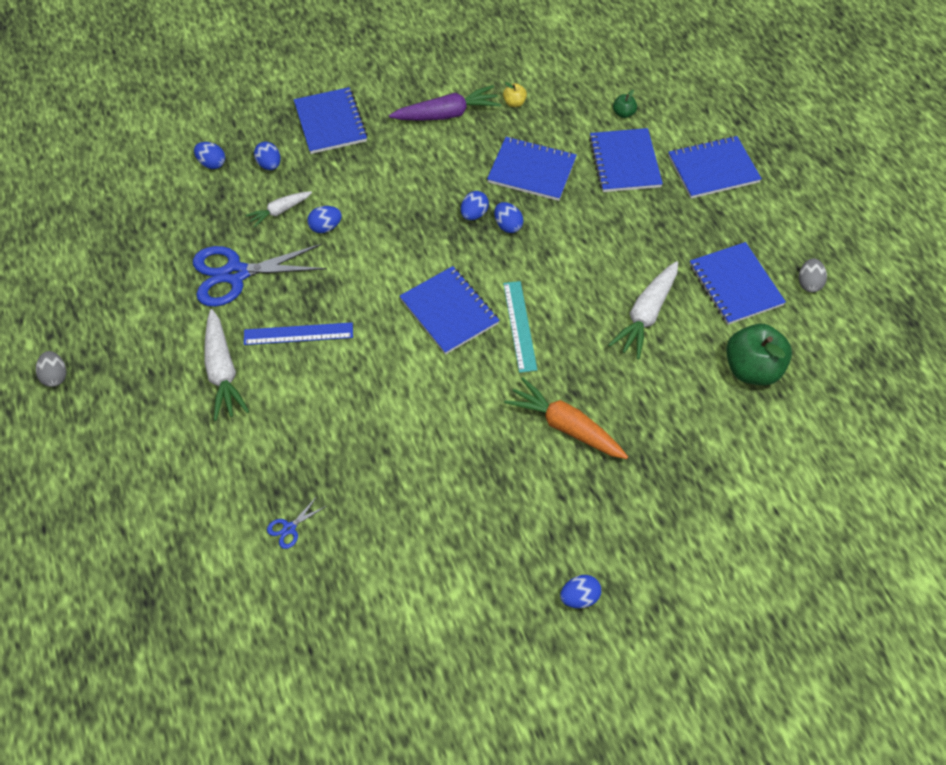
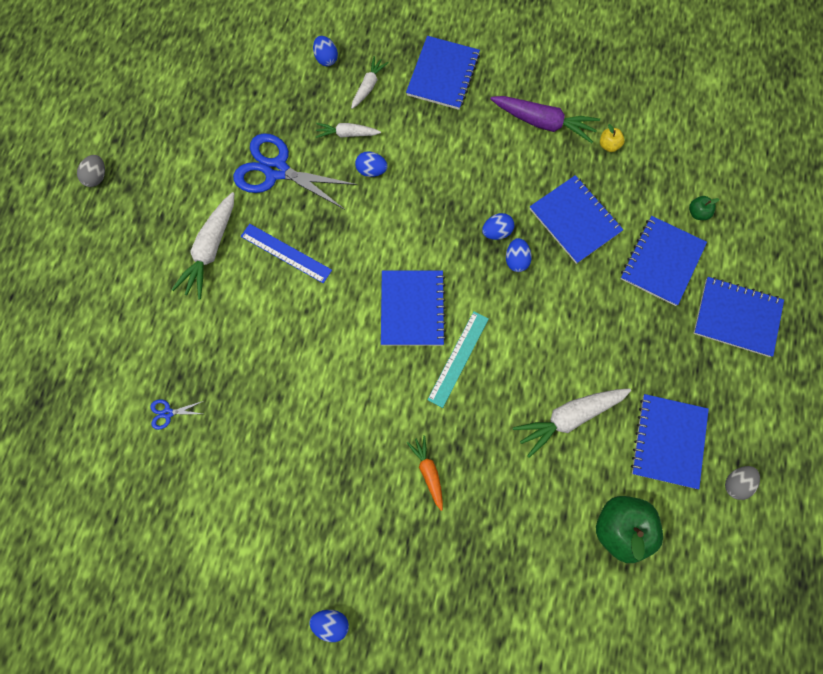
camera: 35 degrees right, 15 degrees up
(269, 165) = (368, 86): blue egg -> white carrot
(565, 426) = (428, 472): orange carrot -> orange carrot, size x0.59

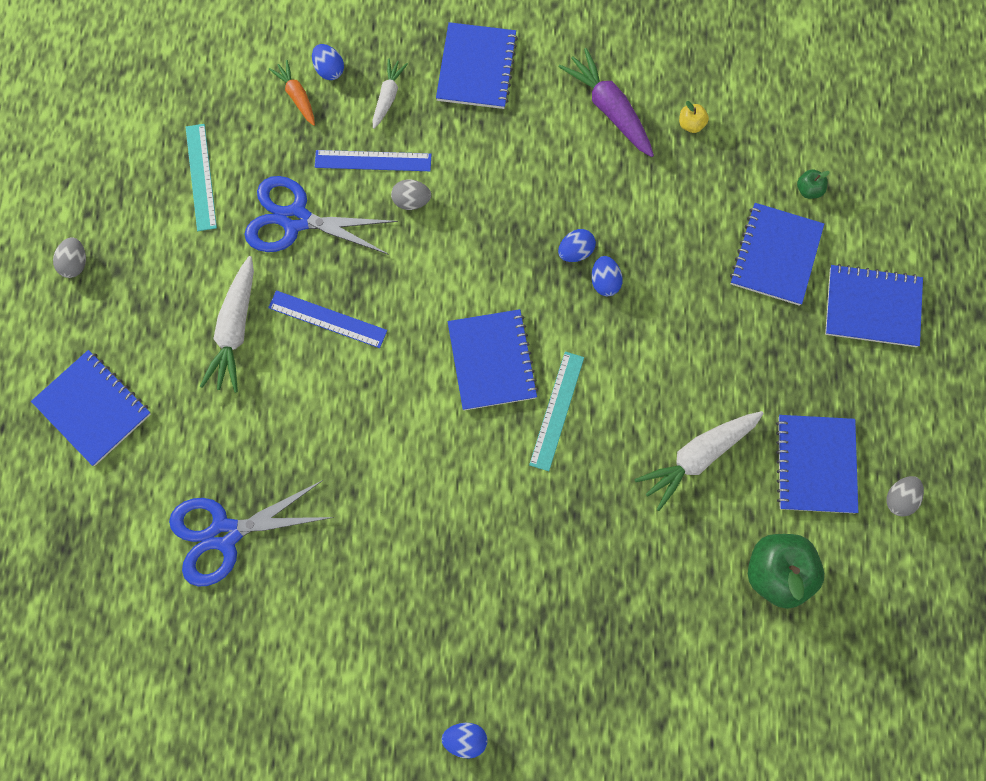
camera: 10 degrees left, 0 degrees up
(168, 413) = (224, 534): blue scissors -> blue scissors, size x2.44
(209, 125) = (201, 177): none -> turquoise ruler
(347, 134) = (373, 160): white carrot -> blue ruler
(371, 170) = (411, 201): blue egg -> grey egg
(428, 472) = (545, 548): orange carrot -> orange carrot (296, 96)
(544, 123) = (609, 109): purple carrot -> purple carrot turned 135 degrees counterclockwise
(575, 220) = (666, 223): blue notebook -> blue notebook (93, 408)

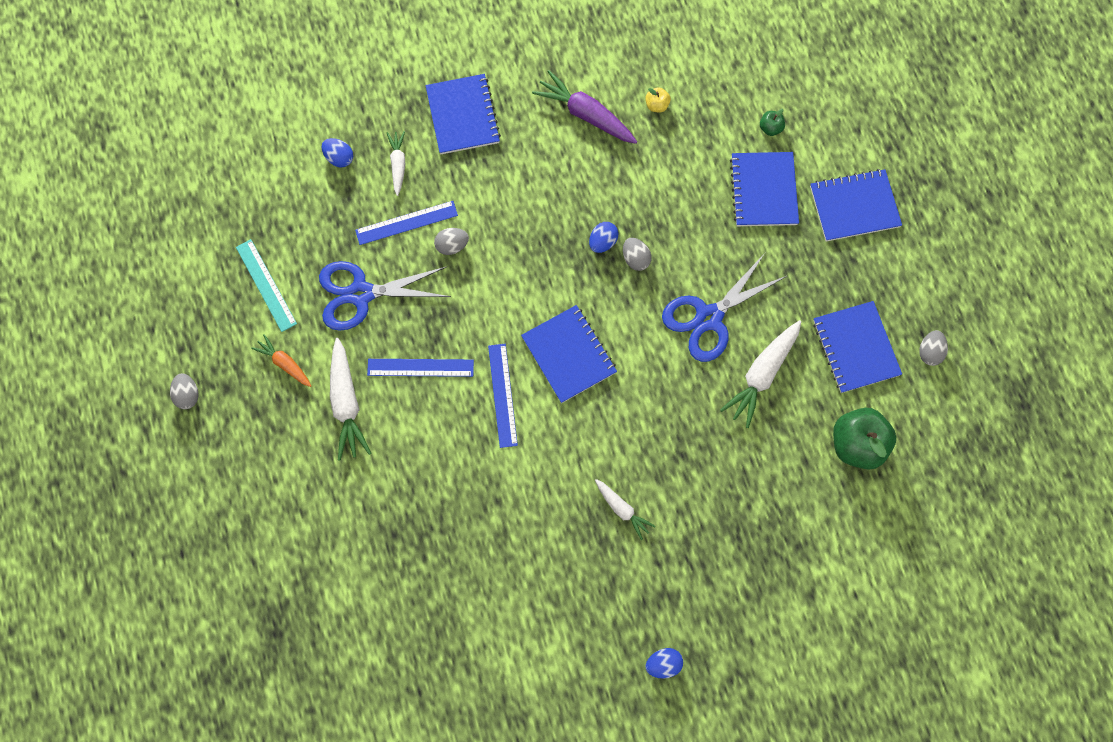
camera: 20 degrees left, 0 degrees up
(93, 408) = (253, 510): blue notebook -> none
(224, 534) = (405, 573): blue scissors -> blue scissors (708, 317)
(296, 96) = (320, 189): orange carrot -> orange carrot (284, 363)
(403, 379) = (502, 395): none -> blue ruler
(485, 551) = (622, 509): none -> white carrot
(557, 410) = (636, 376): turquoise ruler -> none
(605, 282) = (635, 259): blue egg -> grey egg

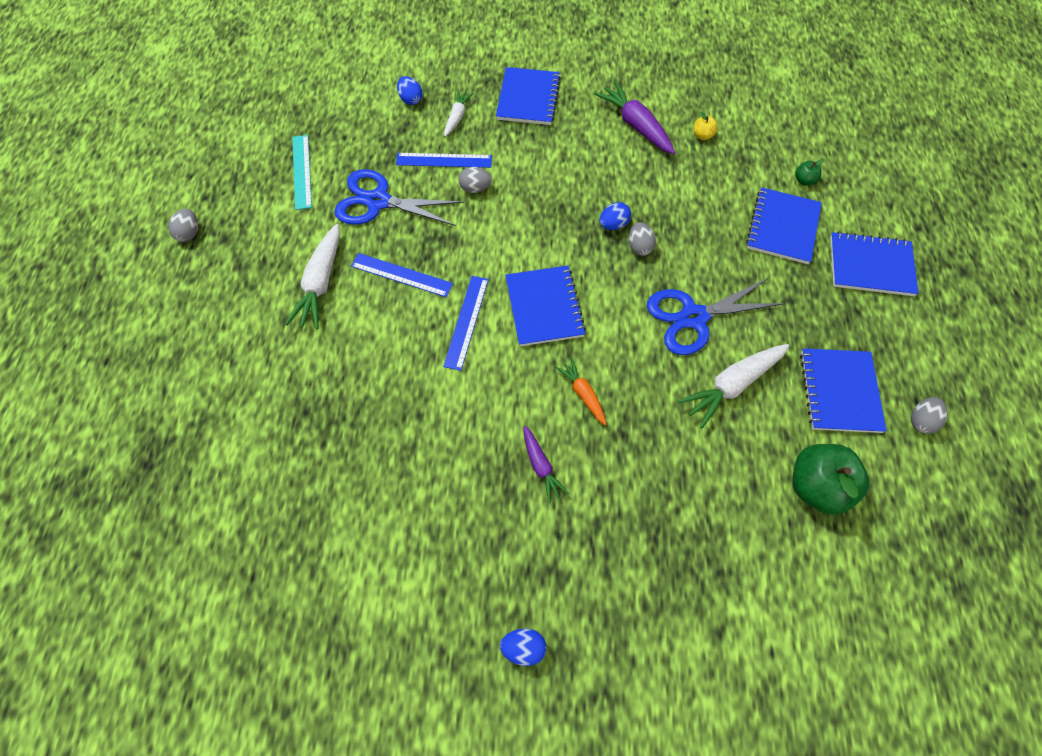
camera: 20 degrees right, 10 degrees down
(284, 363) = (284, 234): orange carrot -> orange carrot (582, 393)
(622, 509) = (541, 466): white carrot -> purple carrot

